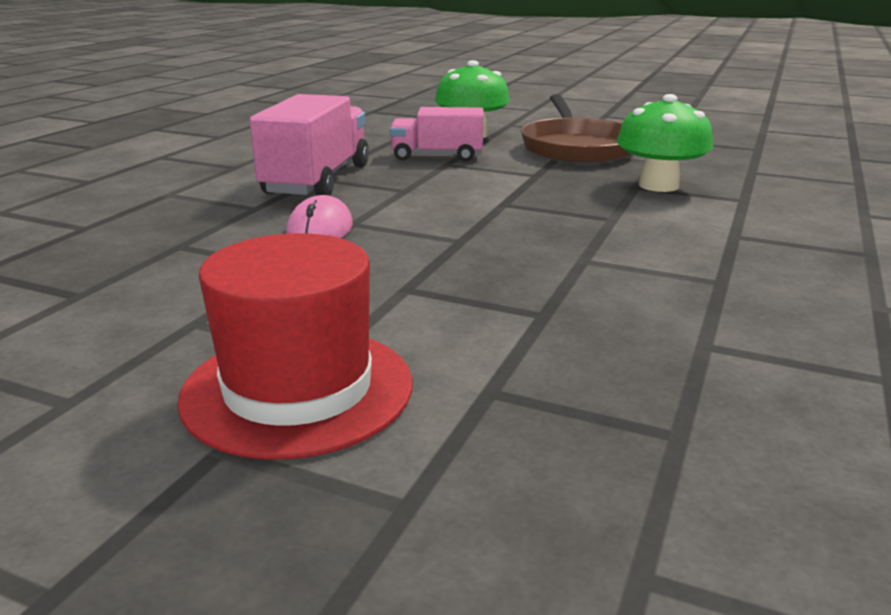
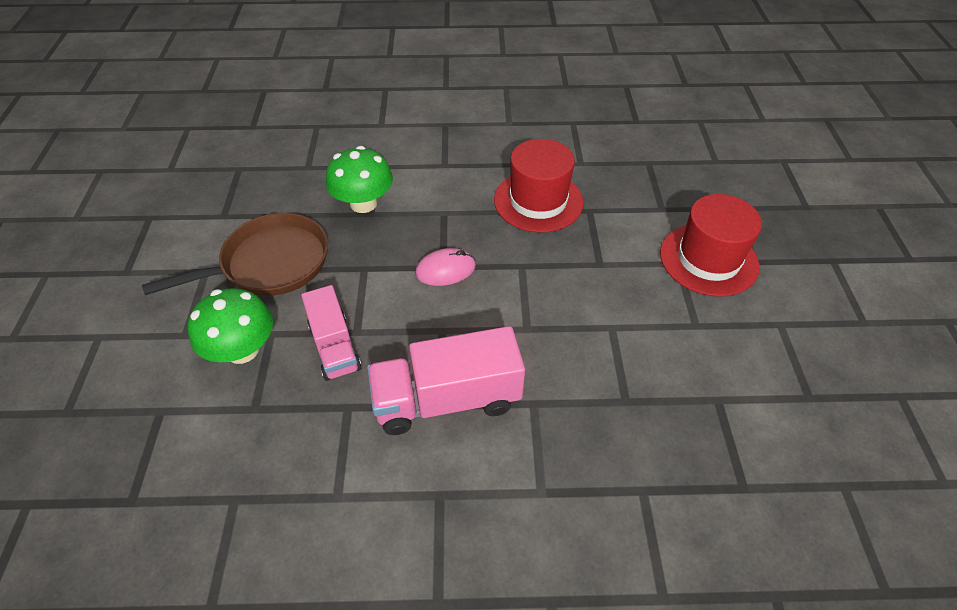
camera: 115 degrees left, 25 degrees up
(320, 230) = (550, 339): pink mouse -> pink mouse (445, 270)
(599, 279) = (538, 201): none -> red hat

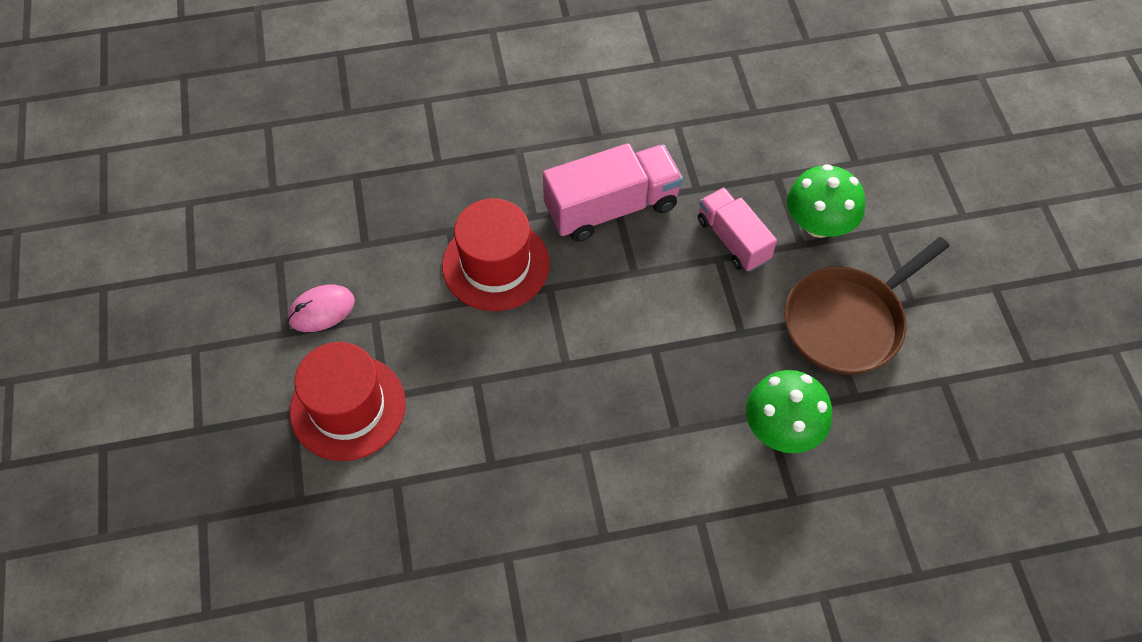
camera: 170 degrees right, 10 degrees up
(445, 270) = (650, 344): pink mouse -> pink mouse (321, 310)
(538, 201) = (559, 470): red hat -> red hat (495, 264)

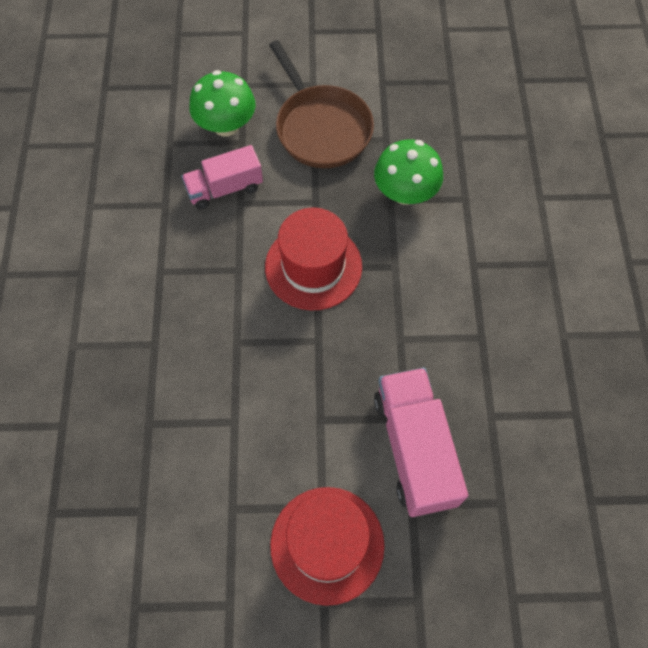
camera: 80 degrees left, 5 degrees up
(321, 310) = (211, 563): pink mouse -> none
(495, 264) = (200, 385): red hat -> red hat (313, 266)
(611, 207) = (164, 275): pink truck -> pink truck (414, 448)

